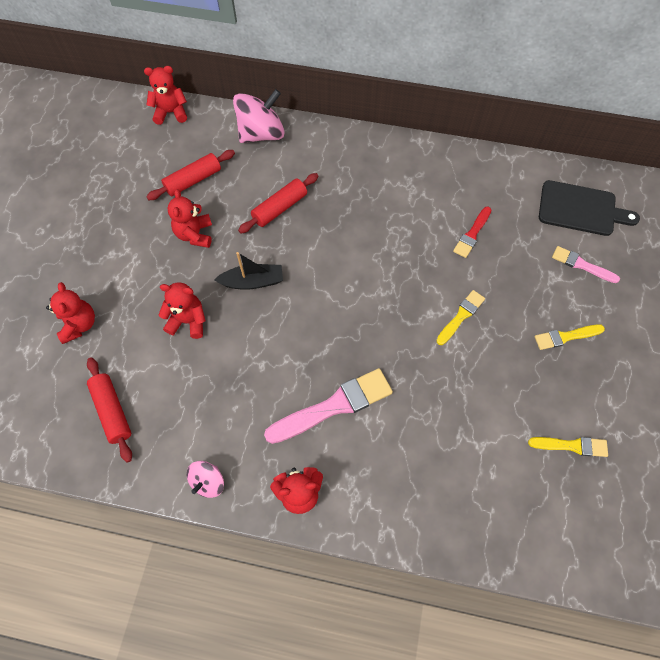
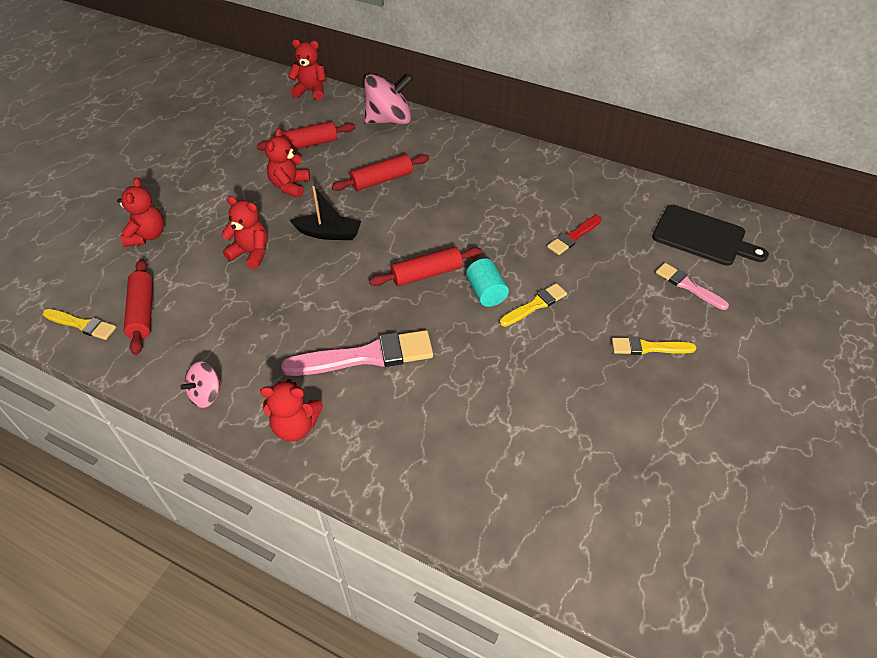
camera: 15 degrees right, 15 degrees down
(357, 306) = (426, 274): none -> red rolling pin
(415, 313) = (486, 292): none -> turquoise cylinder
(571, 445) = (621, 453): yellow brush -> yellow brush (82, 325)

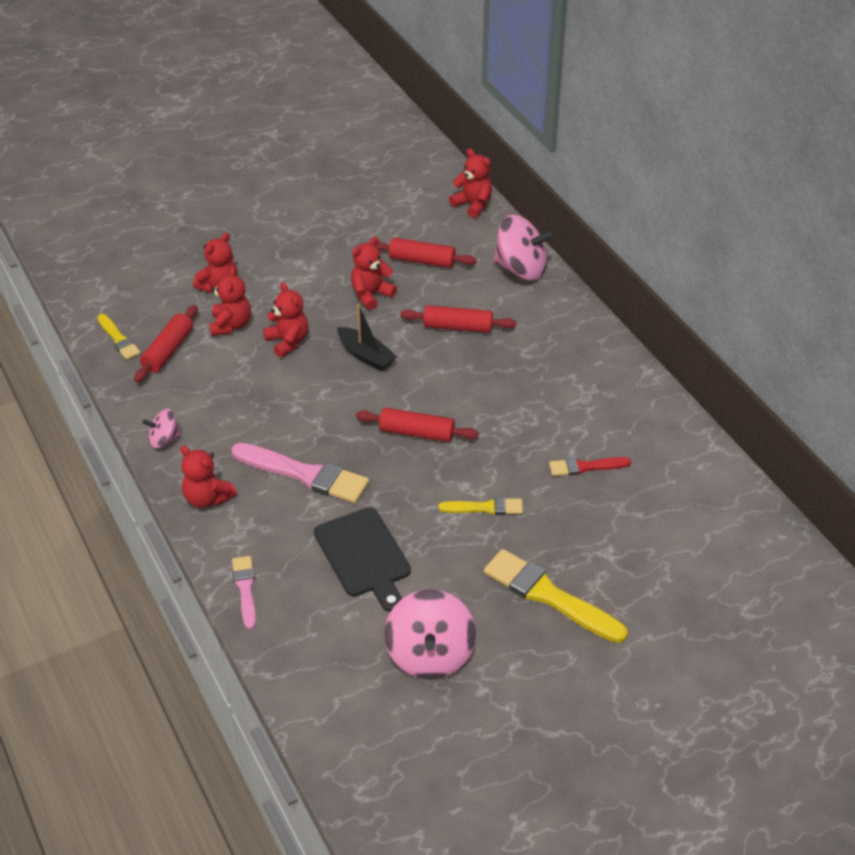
camera: 35 degrees right, 5 degrees down
(186, 262) = (231, 325): none -> red teddy bear
(486, 292) = (453, 475): turquoise cylinder -> none
(614, 452) = (430, 655): none -> pink spinning top
(648, 347) = (549, 596): yellow brush -> yellow brush, size x1.78
(688, 286) = (648, 566): pink brush -> pink brush (245, 589)
(703, 237) = (717, 531): black cutting board -> black cutting board (364, 556)

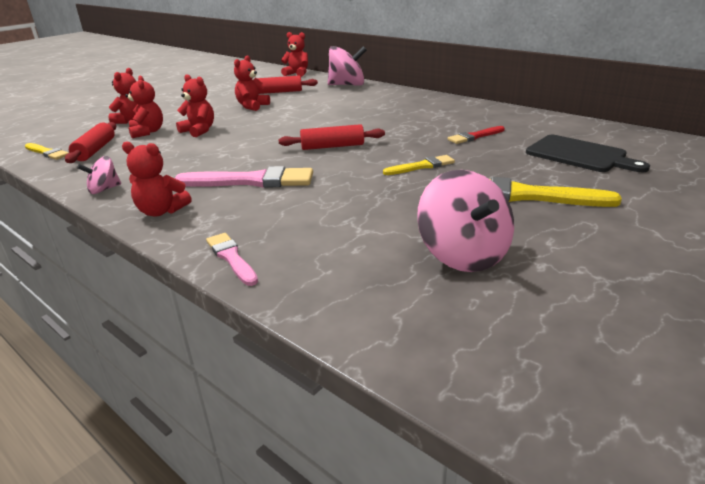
camera: 20 degrees left, 15 degrees down
(364, 556) = (340, 210): black cutting board -> black cutting board (579, 155)
(366, 355) = (266, 126): black boat -> none
(458, 327) = (324, 107): red rolling pin -> none

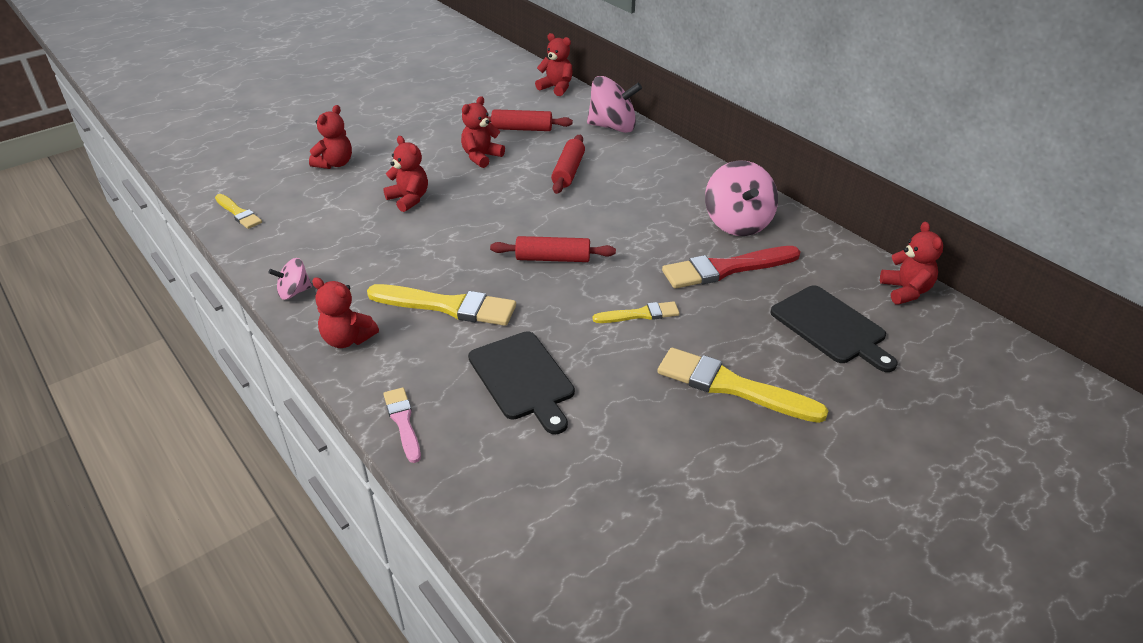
camera: 10 degrees right, 10 degrees up
(95, 150) = (290, 217): red rolling pin -> red rolling pin (568, 171)
(147, 132) = (350, 191): red teddy bear -> red teddy bear (906, 291)
(251, 181) = (448, 306): pink brush -> yellow brush
(338, 214) = (523, 378): none -> black cutting board
(463, 255) = (624, 462): pink spinning top -> pink spinning top (737, 223)
(475, 136) = (726, 269): red brush -> red brush, size x1.78

